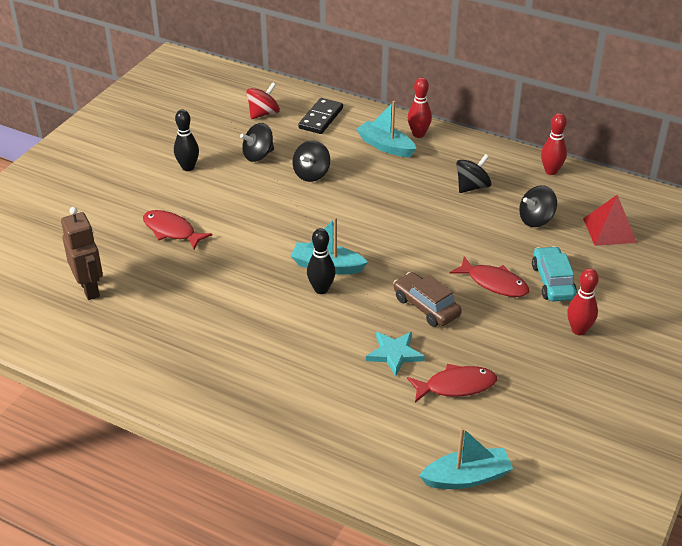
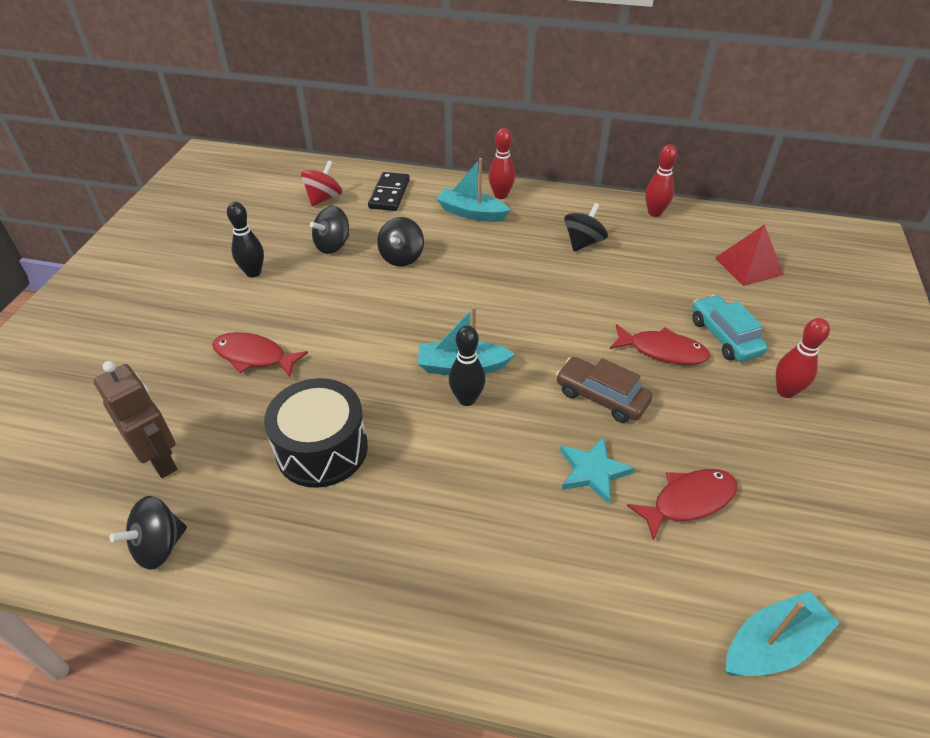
camera: 15 degrees left, 5 degrees up
(203, 302) = (322, 449): none -> black drum
(536, 220) = (668, 267): black spinning top -> black spinning top (159, 546)

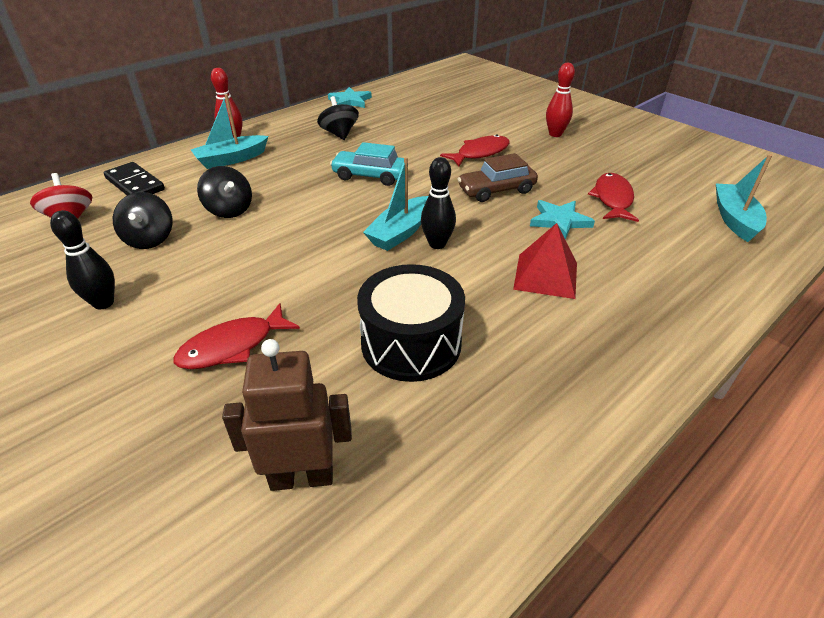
camera: 55 degrees left, 5 degrees down
(159, 546) = (431, 519): black spinning top -> none
(654, 213) = (350, 101): red bowling pin -> turquoise star
(724, 337) = (491, 130): turquoise car -> turquoise car (370, 176)
(748, 266) = (442, 98): red pyramid -> red pyramid (545, 276)

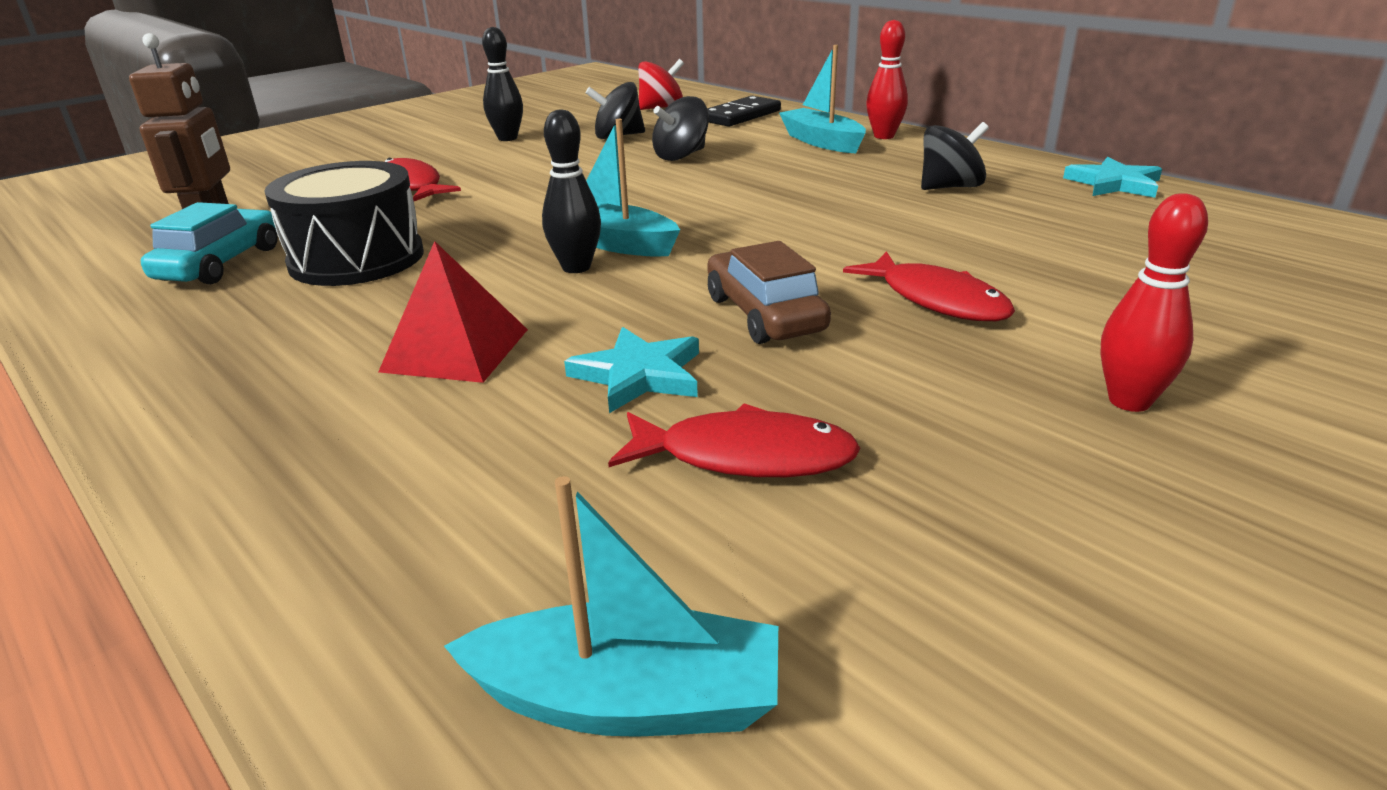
camera: 90 degrees right, 10 degrees down
(370, 176) = (796, 216): turquoise car -> turquoise car (220, 264)

